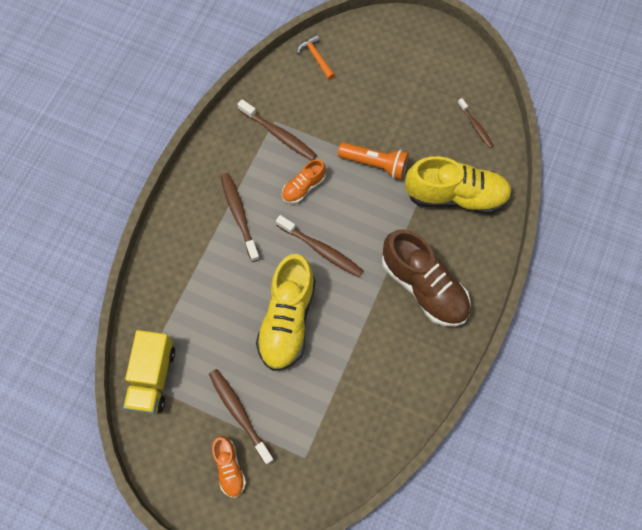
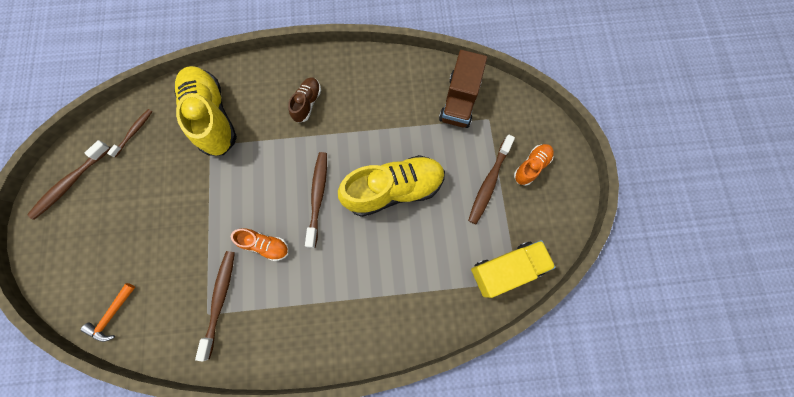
camera: 120 degrees left, 5 degrees up
(239, 215) = (323, 287): brown toothbrush -> brown toothbrush (70, 183)
(342, 440) = (459, 101): none -> brown truck
(375, 164) = (212, 195): orange flashlight -> none
(423, 286) = (307, 103): brown shoe -> brown shoe, size x0.51

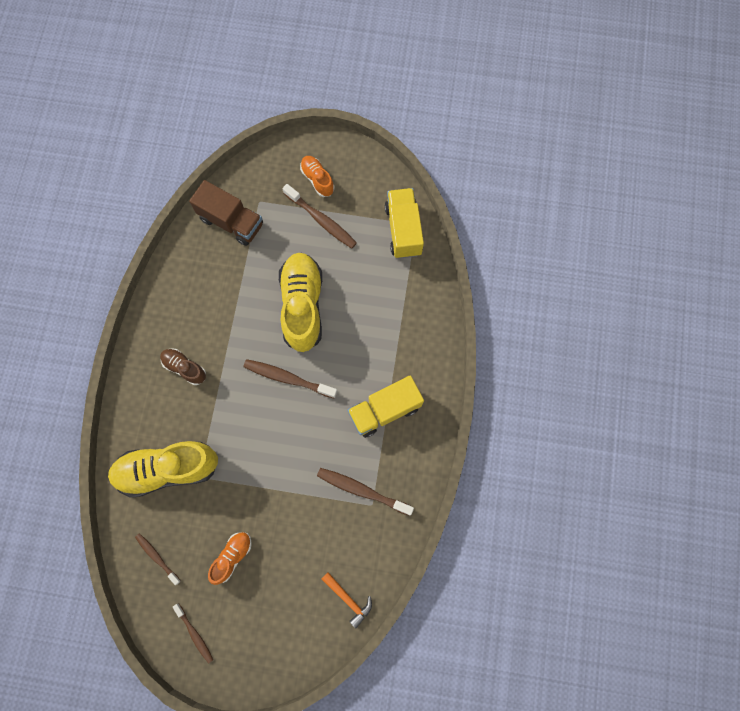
camera: 75 degrees left, 0 degrees up
(70, 183) = (195, 634): brown toothbrush -> brown toothbrush, size x0.62
(265, 245) = (321, 438): orange shoe -> orange shoe (232, 556)
(306, 301) = (384, 410): none -> yellow truck

